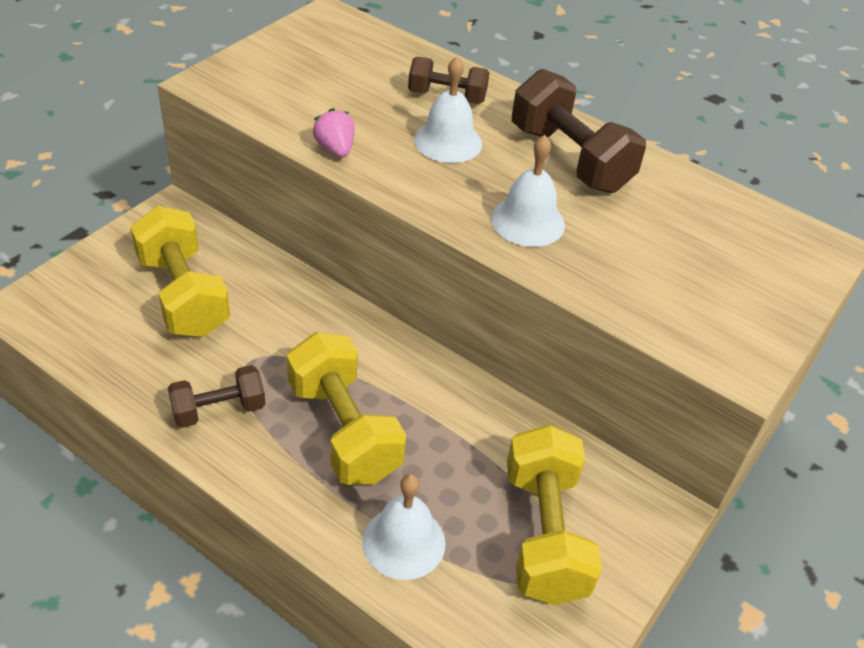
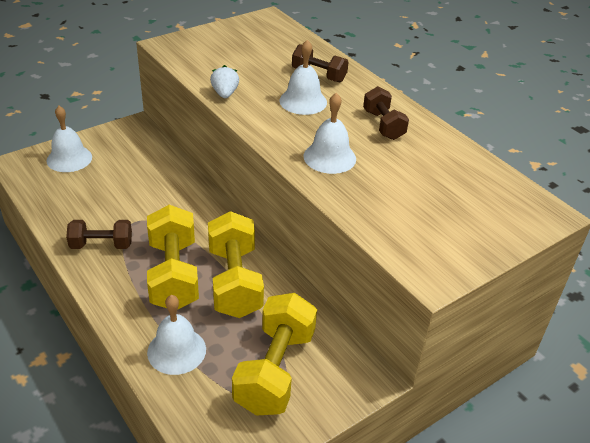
camera: 20 degrees right, 5 degrees down
(99, 283) = (69, 158): none -> white bell
(183, 295) = (115, 175): yellow dumbbell -> yellow dumbbell (234, 281)
(335, 149) = (225, 94): pink strawberry -> white strawberry
(569, 159) = (383, 125): brown dumbbell -> brown dumbbell, size x0.59

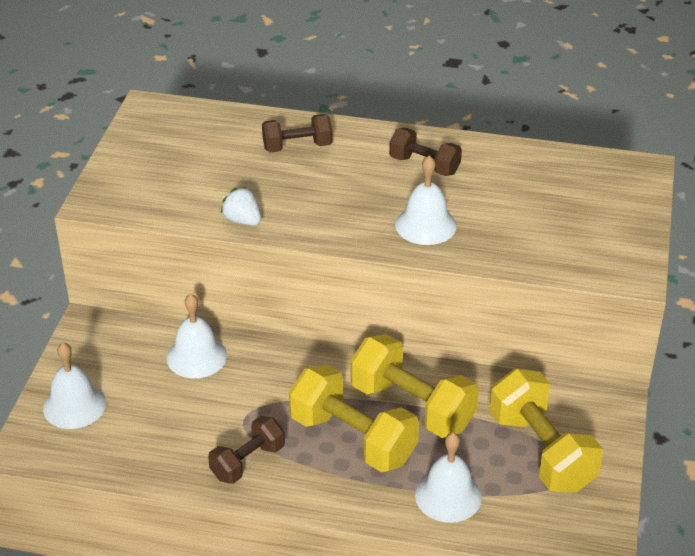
camera: 40 degrees left, 0 degrees up
(303, 101) = (324, 184): white bell -> white bell (196, 356)

